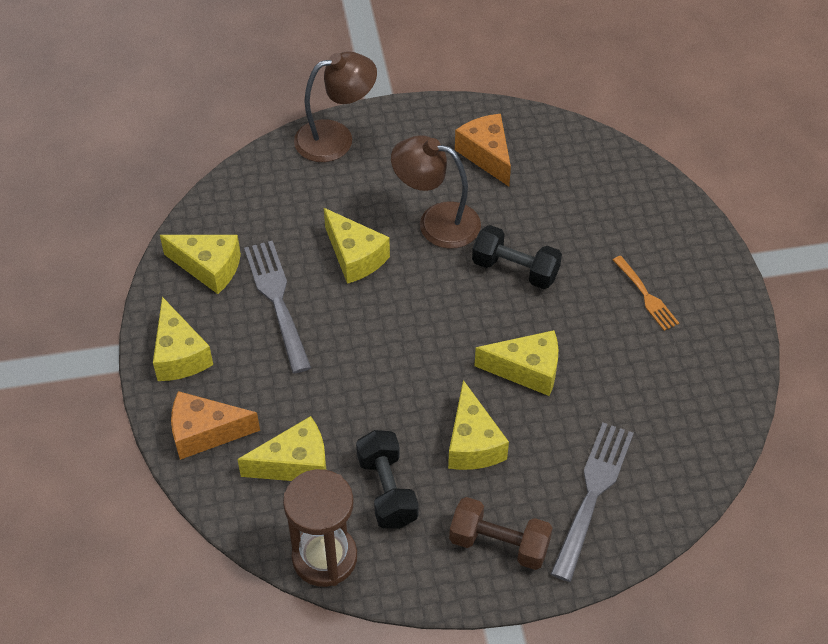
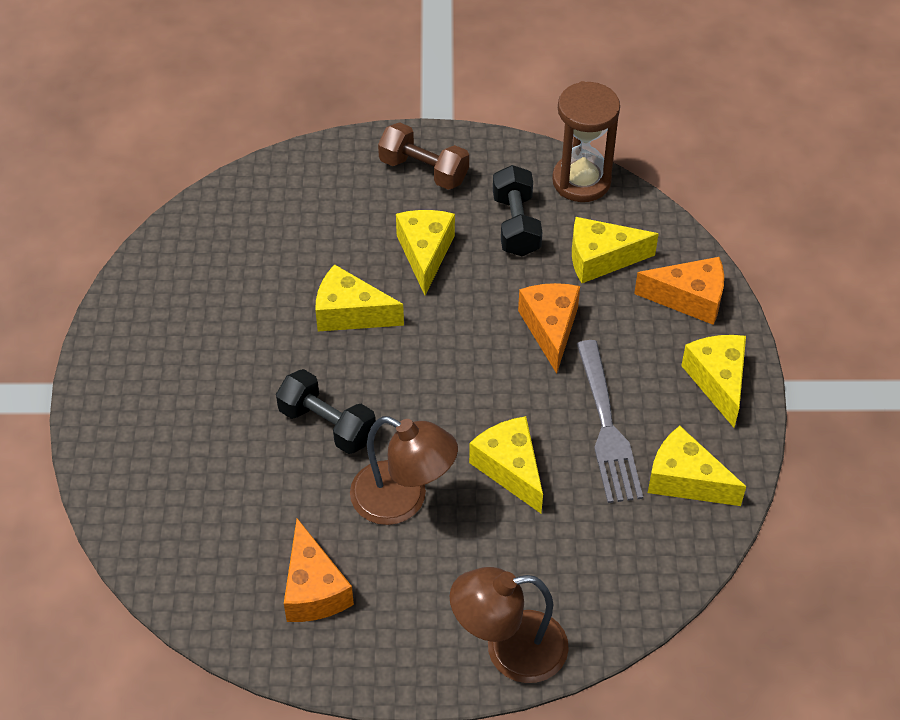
camera: 170 degrees left, 0 degrees up
(337, 383) = (550, 328): none -> orange cheese
(593, 494) = (326, 197): grey fork -> none
(646, 296) = (193, 373): orange fork -> none

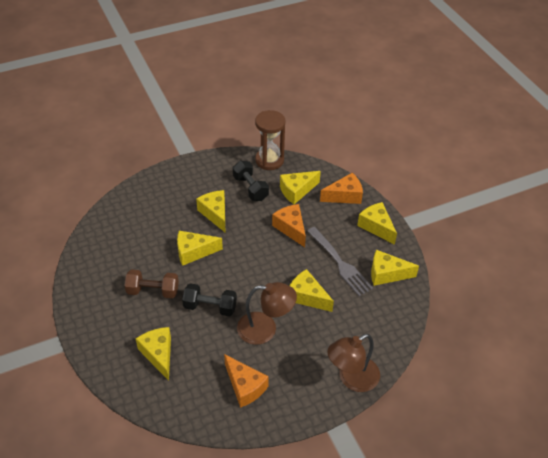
camera: 25 degrees left, 5 degrees down
(198, 477) = (158, 354): none -> yellow cheese
(423, 170) = (194, 177): brown dumbbell -> brown dumbbell (153, 291)

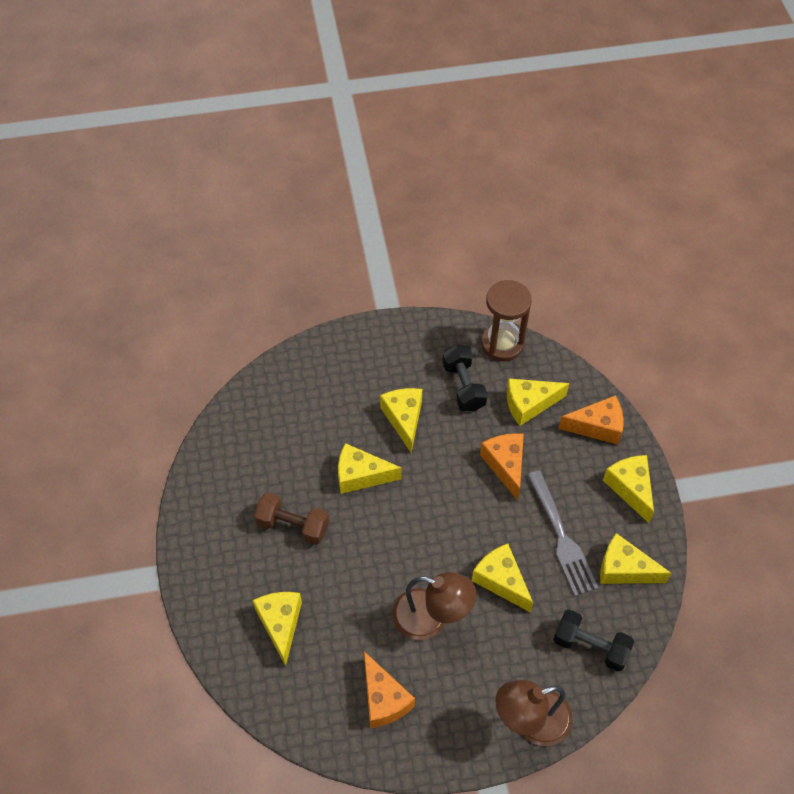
camera: 15 degrees right, 10 degrees up
(210, 307) = (364, 567): black dumbbell -> black dumbbell (590, 646)

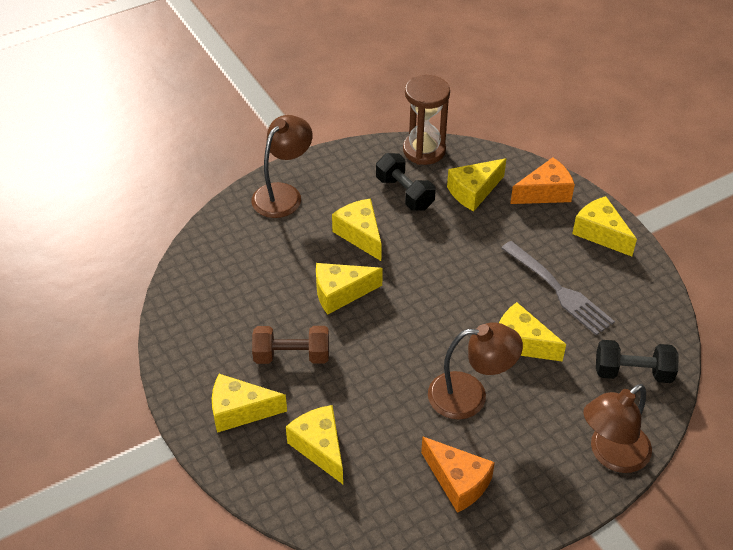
camera: 20 degrees left, 10 degrees down
(352, 353) = (283, 194): none -> brown lamp
(505, 465) = (476, 246): orange cheese -> none
(624, 569) = (629, 300): yellow cheese -> yellow cheese (240, 411)

